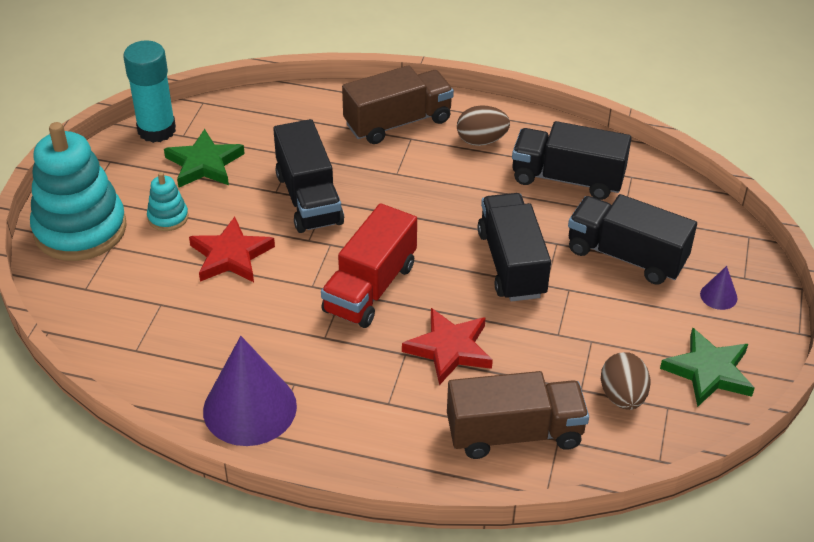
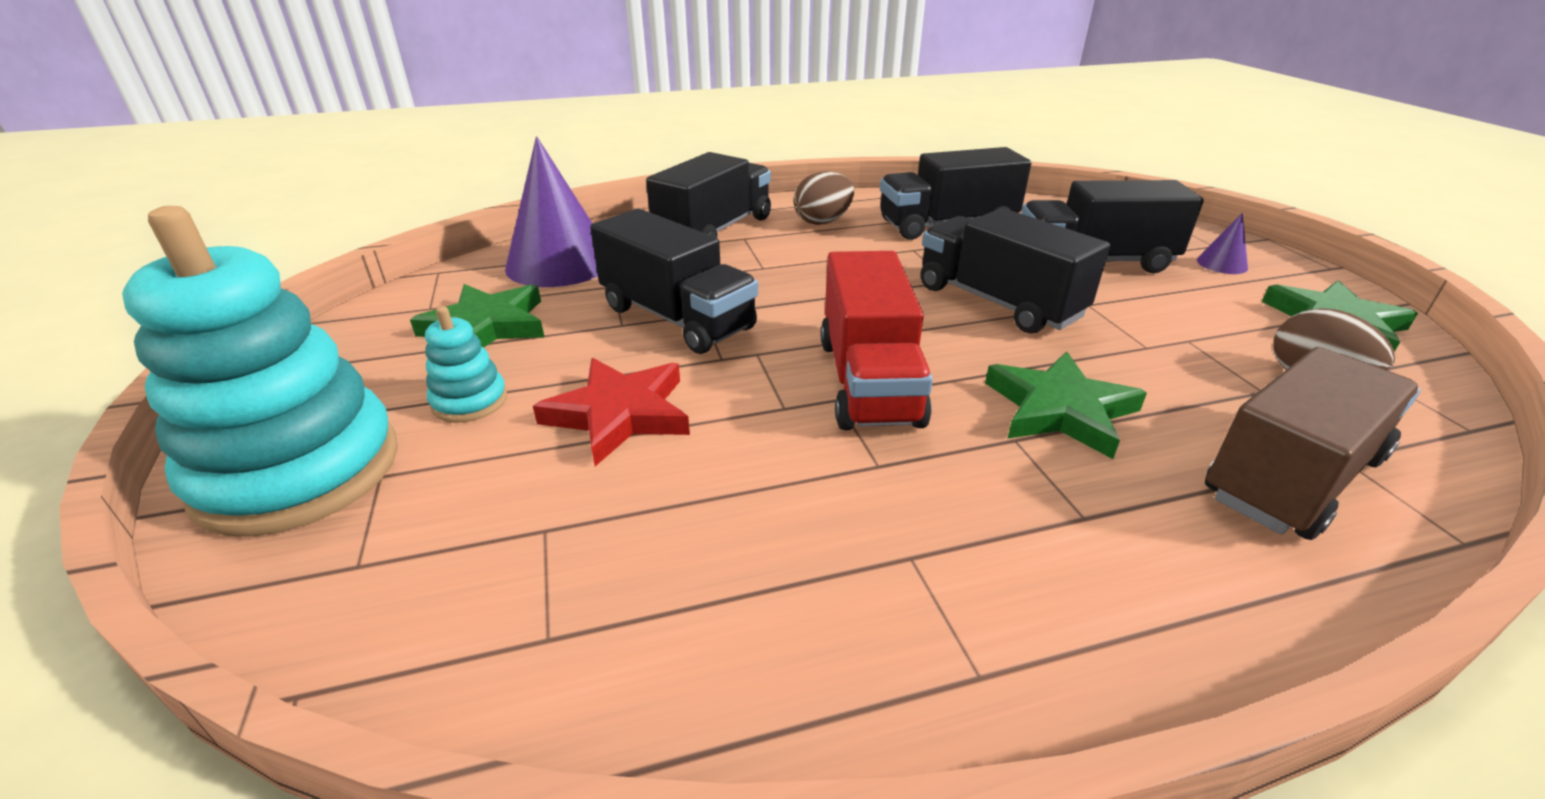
camera: 30 degrees left, 10 degrees down
(157, 130) = (382, 313): turquoise glue stick -> none
(250, 408) = (883, 642): purple cone -> purple cone (560, 263)
(398, 122) = (714, 230): brown truck -> black truck
(449, 349) = (1060, 410): red star -> green star

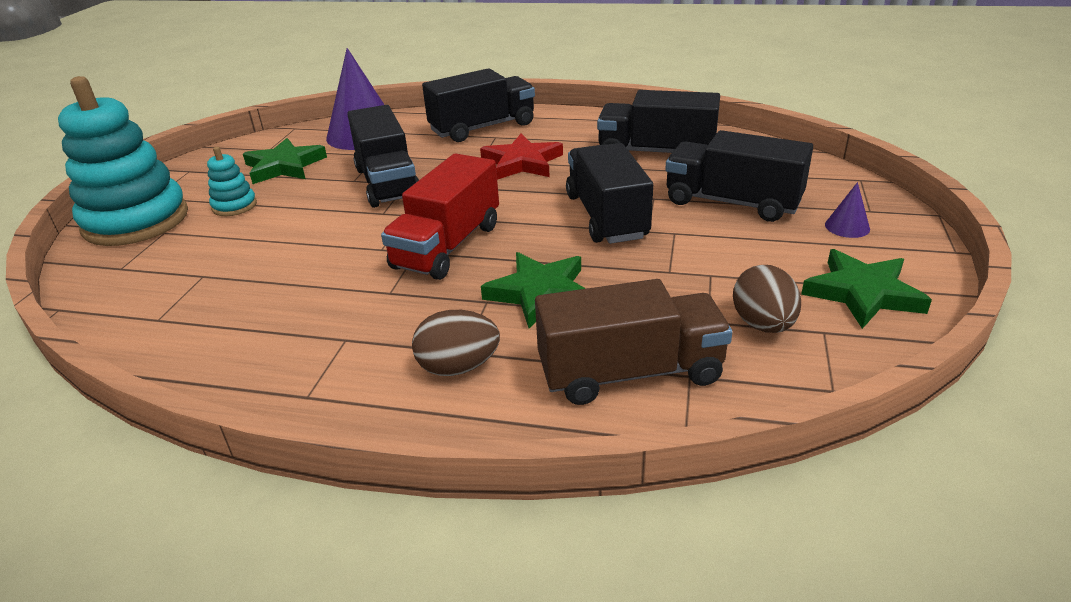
camera: 30 degrees right, 0 degrees up
(620, 414) = (294, 230): red star -> red star (522, 162)
(823, 221) = (565, 133): brown egg -> brown egg (458, 367)

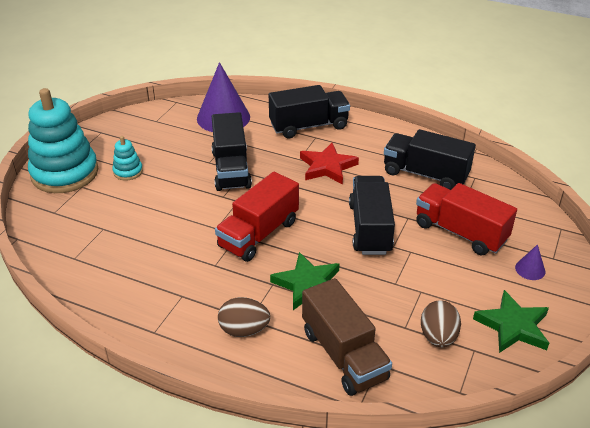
camera: 10 degrees right, 5 degrees up
(284, 166) = (165, 140): green star -> none
(630, 373) = (344, 355): brown truck -> brown truck turned 60 degrees clockwise
(732, 202) = (460, 232): black truck -> red truck

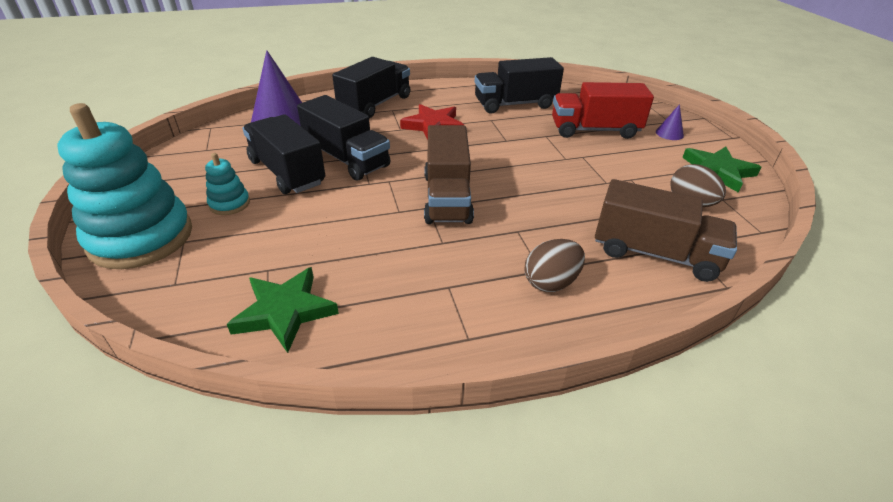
camera: 40 degrees left, 0 degrees up
(258, 234) = (447, 198): red truck -> brown truck
(307, 284) = (546, 216): green star -> green star (285, 311)
(370, 228) = (531, 154): black truck -> black truck (287, 172)

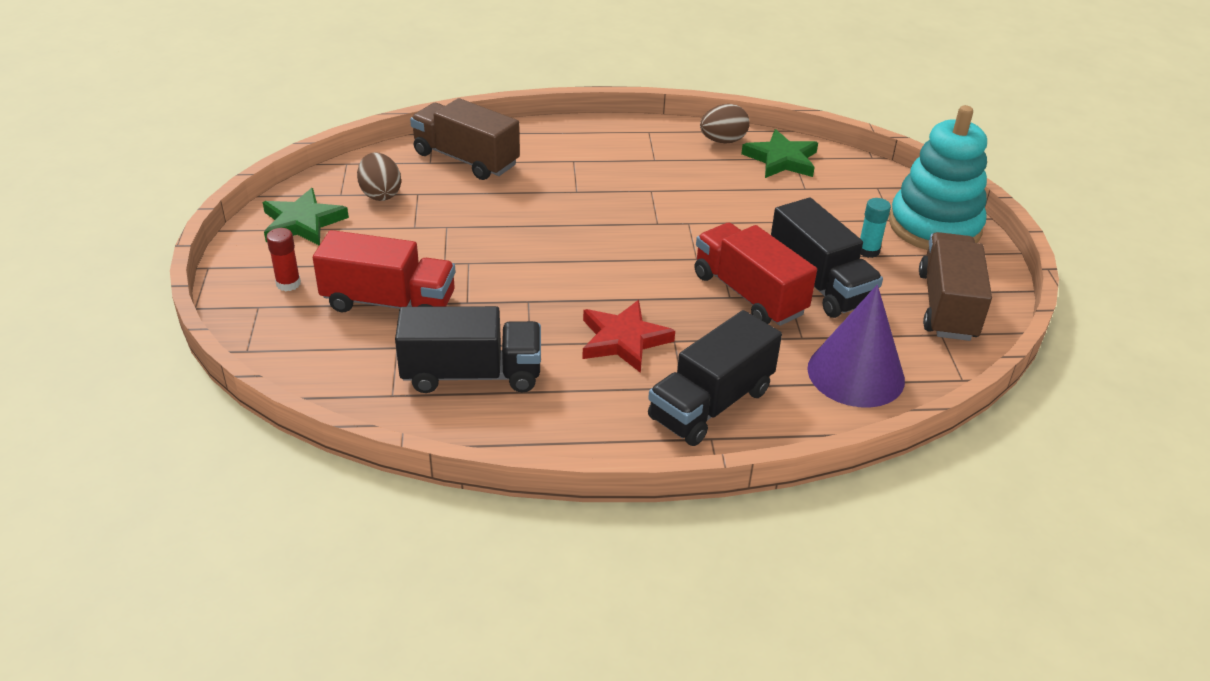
camera: 170 degrees left, 0 degrees up
(229, 204) = (868, 251): turquoise stacking toy -> turquoise glue stick
(347, 159) = (748, 294): black truck -> red truck
(447, 198) = (634, 230): brown truck -> brown truck (947, 306)
(551, 282) = (571, 152): brown egg -> brown egg (722, 141)
(669, 133) = (288, 284): purple cone -> red glue stick

